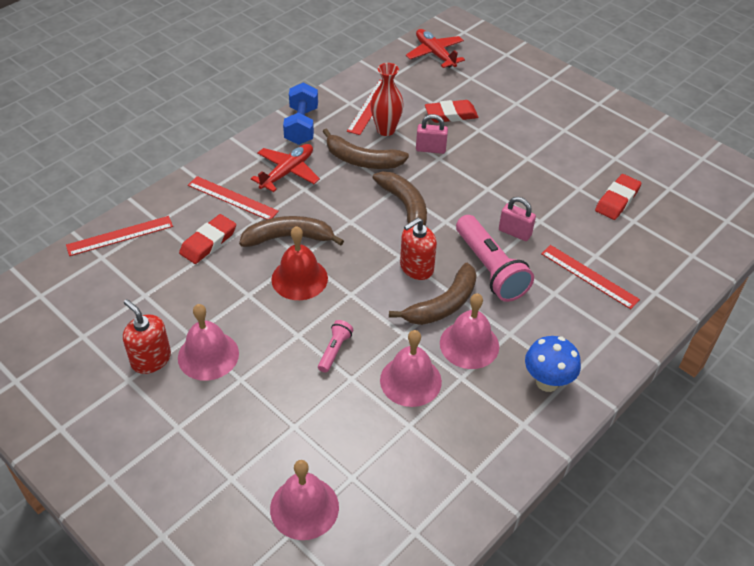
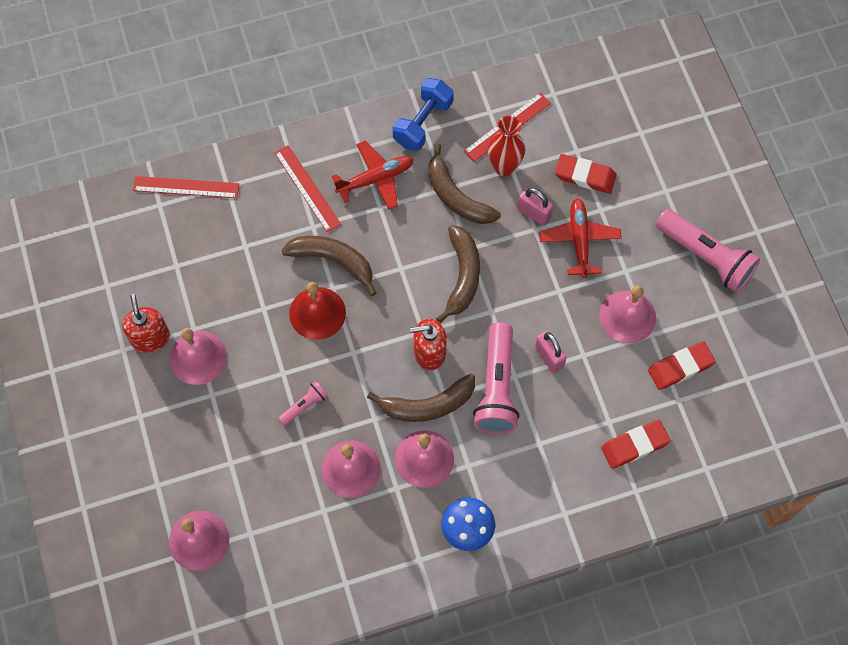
camera: 30 degrees right, 20 degrees up
(208, 242) = (259, 232): red eraser -> red eraser (634, 445)
(435, 54) = (624, 79): red plane -> red plane (579, 240)
(552, 184) = (627, 316): none -> pink bell
(576, 129) = (705, 257): none -> pink flashlight
(589, 276) = (585, 442): red ruler -> none

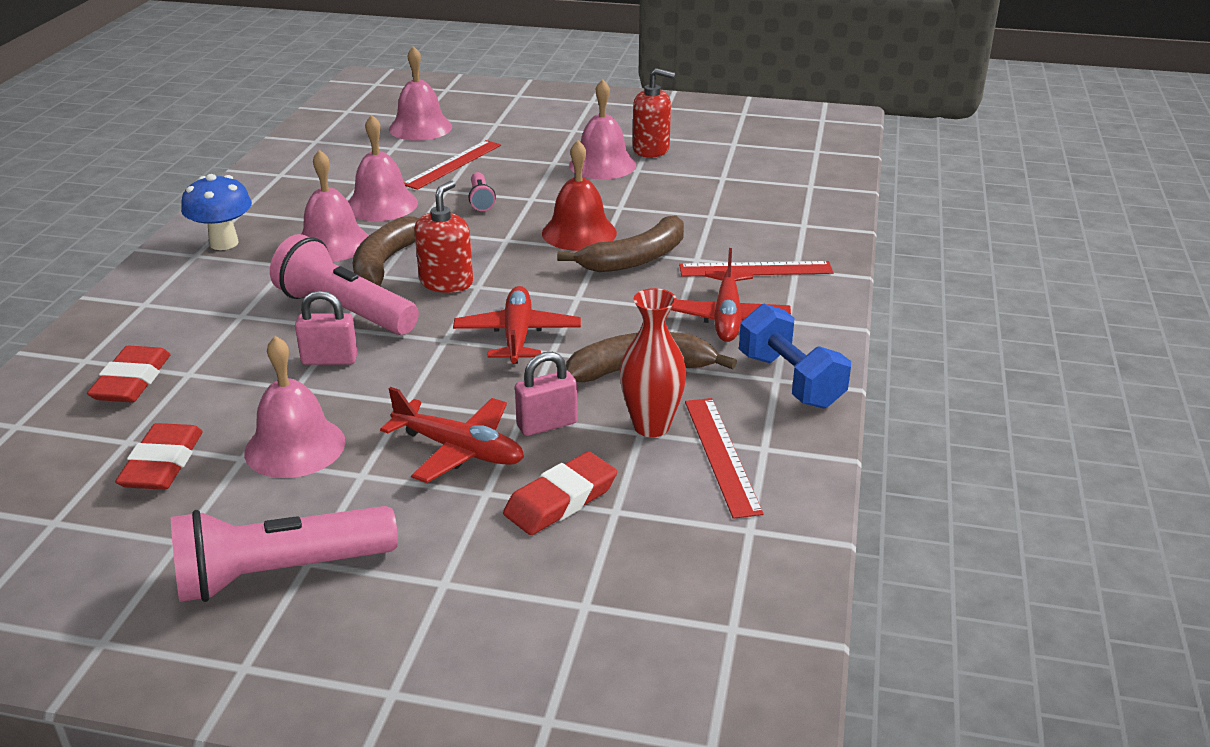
camera: 120 degrees right, 35 degrees down
(186, 187) = (822, 203): red ruler -> red ruler (453, 164)
(462, 276) = (517, 335): brown banana -> red plane

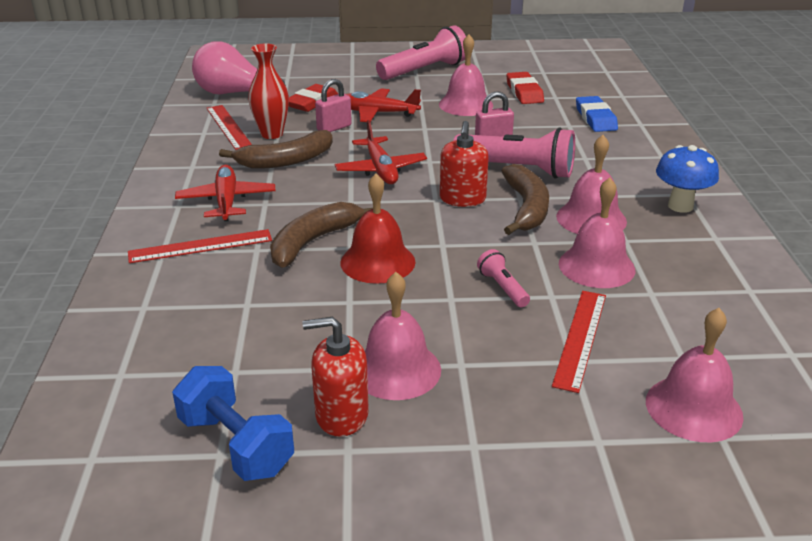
camera: 165 degrees right, 0 degrees up
(132, 381) = (595, 118): red eraser -> blue eraser
(707, 556) = (234, 93): none -> pink light bulb
(790, 381) = (182, 166): blue dumbbell -> blue dumbbell (236, 445)

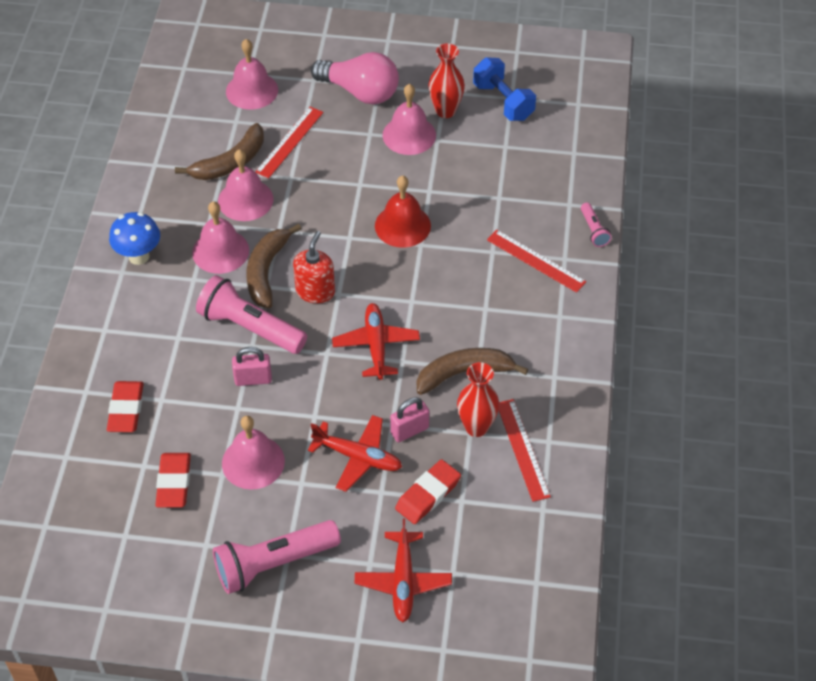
camera: 170 degrees left, 20 degrees up
(200, 246) = (536, 261): red ruler -> red ruler turned 45 degrees clockwise
(226, 201) = (518, 316): red plane -> red plane (403, 581)
(234, 93) = (519, 532): pink light bulb -> pink light bulb (360, 92)
(313, 242) = (448, 254): brown banana -> brown banana (230, 162)
(341, 415) = (445, 111): red soap dispenser -> red vase
(503, 288) = (321, 189): pink flashlight -> pink flashlight (593, 230)
(595, 118) = (126, 409): blue eraser -> red eraser

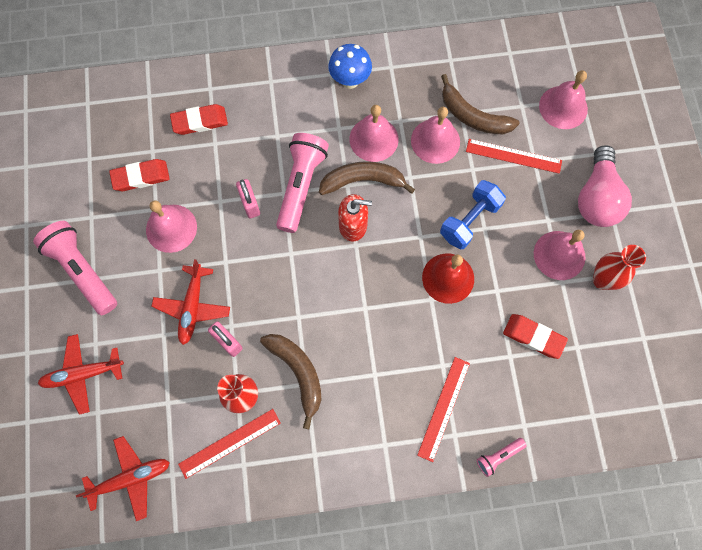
camera: 75 degrees right, 20 degrees up
(376, 345) = (309, 291): red plane -> red plane (131, 478)
(428, 494) = (168, 373): red eraser -> red eraser (533, 337)
(503, 101) = (635, 331): blue dumbbell -> blue dumbbell (469, 220)

